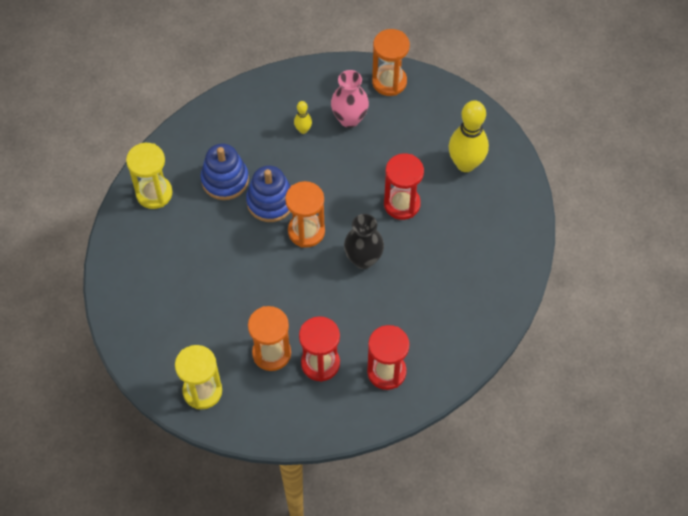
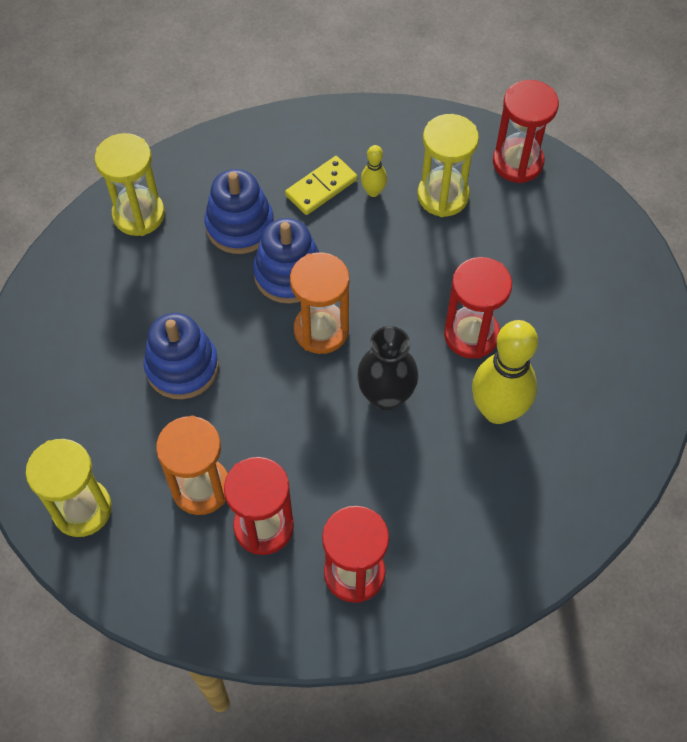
camera: 20 degrees right, 0 degrees up
(227, 283) = (182, 367): none -> blue stacking toy
(268, 138) = (321, 187): none -> yellow domino
(349, 119) = (443, 196): pink vase -> yellow hourglass
(389, 82) = (517, 162): orange hourglass -> red hourglass
(465, 164) = (585, 307): yellow bowling pin -> yellow bowling pin (497, 410)

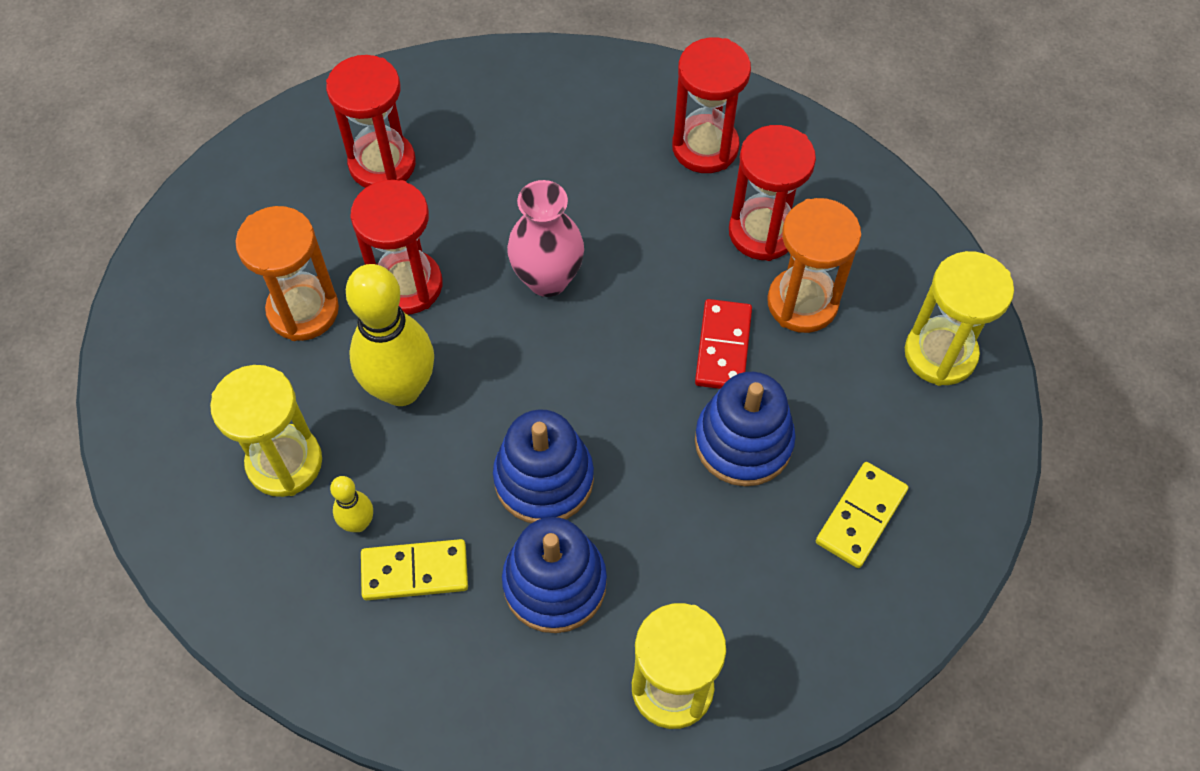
camera: 145 degrees left, 0 degrees up
(81, 366) = (860, 516): none -> yellow domino
(235, 421) = (723, 347): none -> red domino
(321, 330) = (559, 388): orange hourglass -> orange hourglass (303, 310)
(386, 395) = (547, 279): black vase -> pink vase
(497, 410) = (451, 200): yellow bowling pin -> yellow bowling pin (401, 389)
(517, 162) = (159, 448): red hourglass -> red hourglass (382, 164)

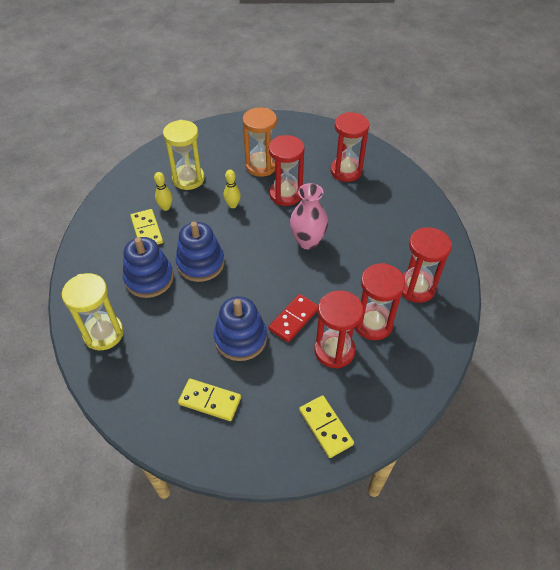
camera: 75 degrees right, 10 degrees down
(401, 389) = (233, 205): yellow bowling pin -> yellow bowling pin, size x0.46
(723, 347) = (293, 319): red domino -> red domino turned 45 degrees counterclockwise
(802, 302) = (334, 350): orange hourglass -> red hourglass
(940, 354) = (325, 427): yellow hourglass -> yellow domino

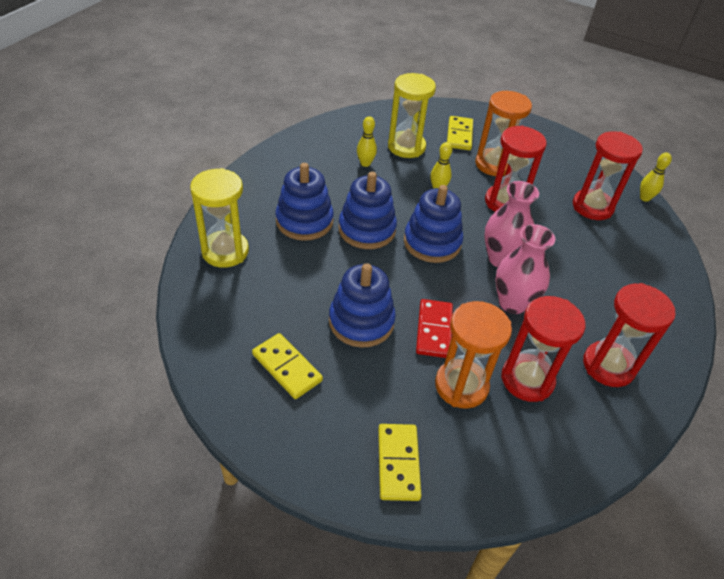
camera: 25 degrees right, 5 degrees down
(147, 230) = (332, 176): yellow domino -> yellow domino (459, 135)
(253, 251) = (432, 242): none -> blue stacking toy
(293, 319) = (434, 330): red domino -> red domino turned 60 degrees counterclockwise
(334, 272) = (512, 303): none -> pink vase
(334, 350) = (461, 386): red hourglass -> orange hourglass
(376, 148) = (644, 198): none -> yellow bowling pin

